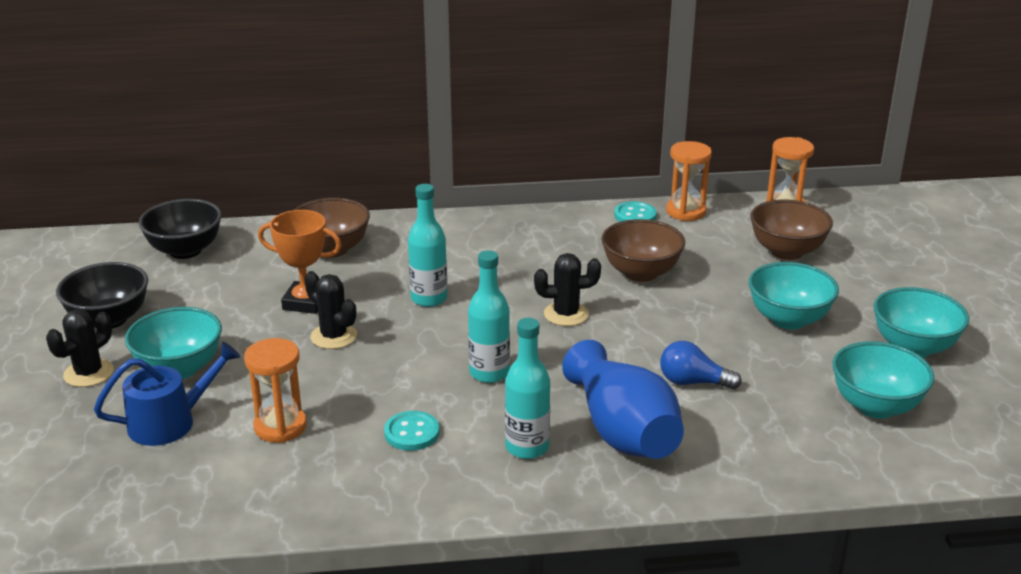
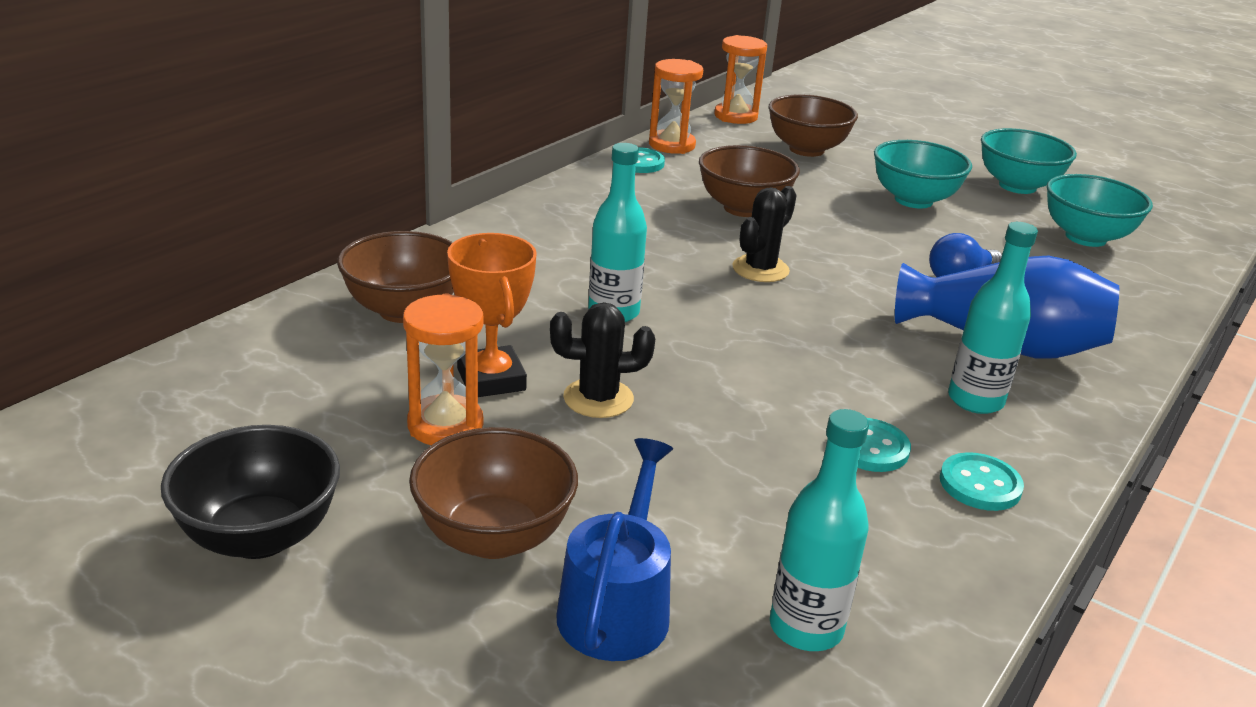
camera: 50 degrees left, 0 degrees up
(88, 373) = (376, 622): black cactus -> none
(179, 368) = (494, 537): turquoise bowl -> brown bowl
(185, 251) = (199, 396): black bowl -> none
(280, 427) = (745, 525): orange hourglass -> orange hourglass (445, 425)
(305, 302) = (491, 379): orange trophy -> orange trophy turned 75 degrees counterclockwise
(428, 483) = (980, 484): none -> turquoise button
(489, 373) = (811, 353): turquoise bottle -> turquoise bottle (806, 628)

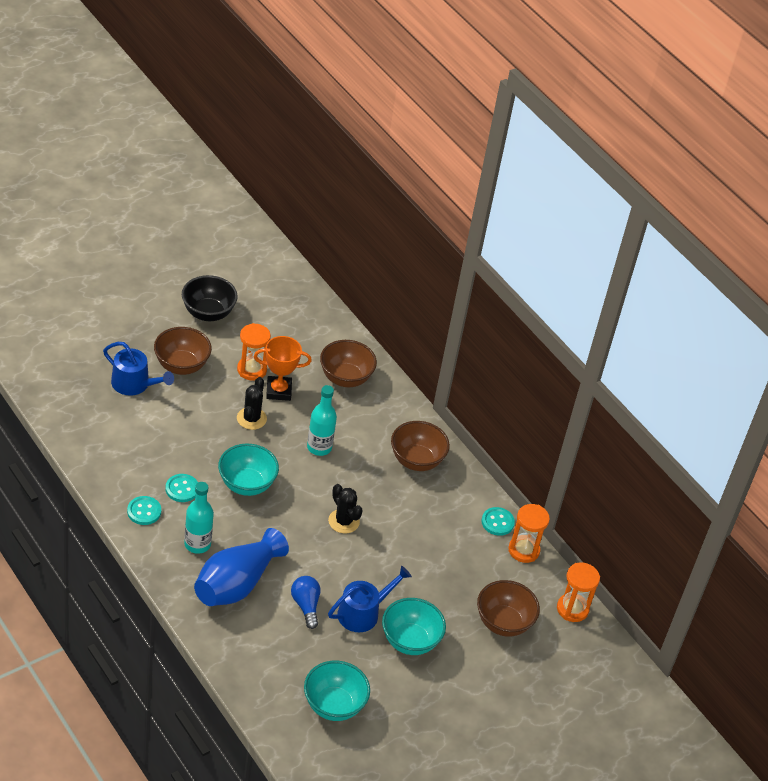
camera: 105 degrees right, 15 degrees up
(743, 208) = (419, 546): brown bowl -> brown bowl (416, 460)
(806, 628) = (101, 424): turquoise bottle -> none
(913, 235) = (363, 613): none -> blue watering can
(1017, 186) = (417, 717): turquoise bowl -> turquoise bowl (246, 484)

